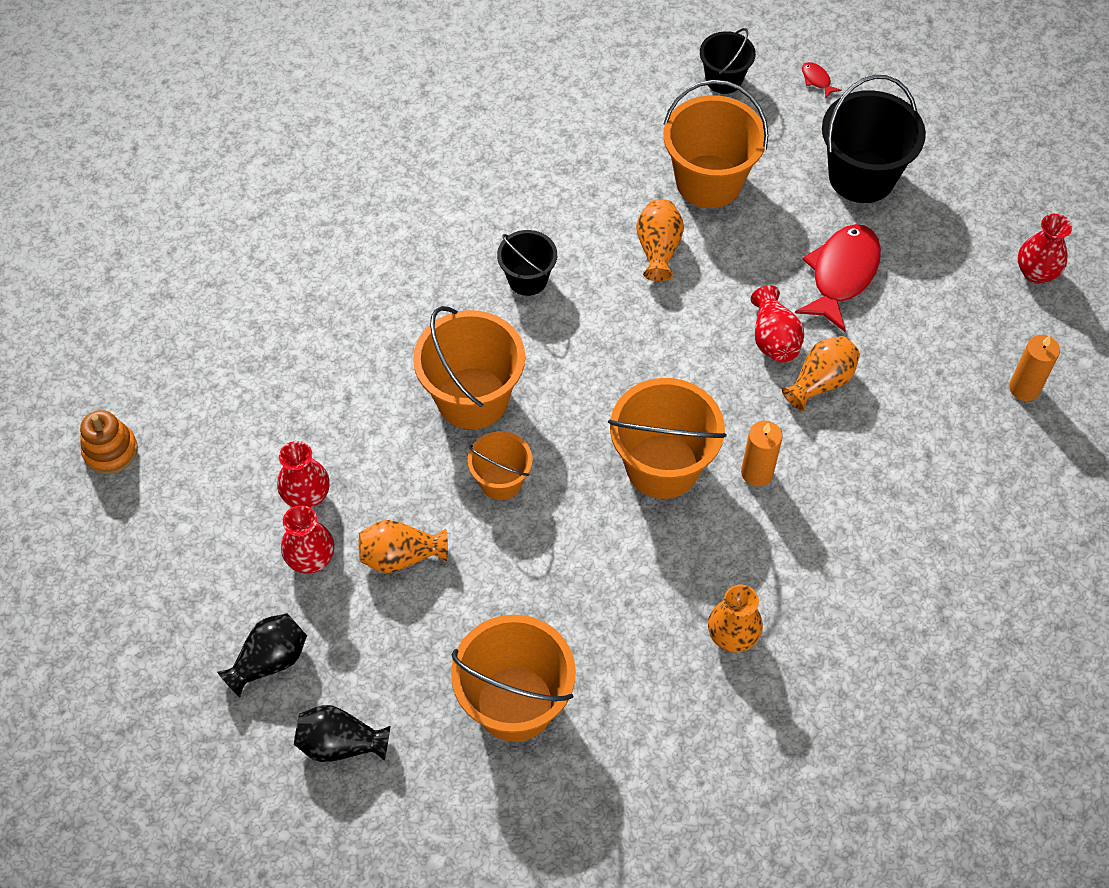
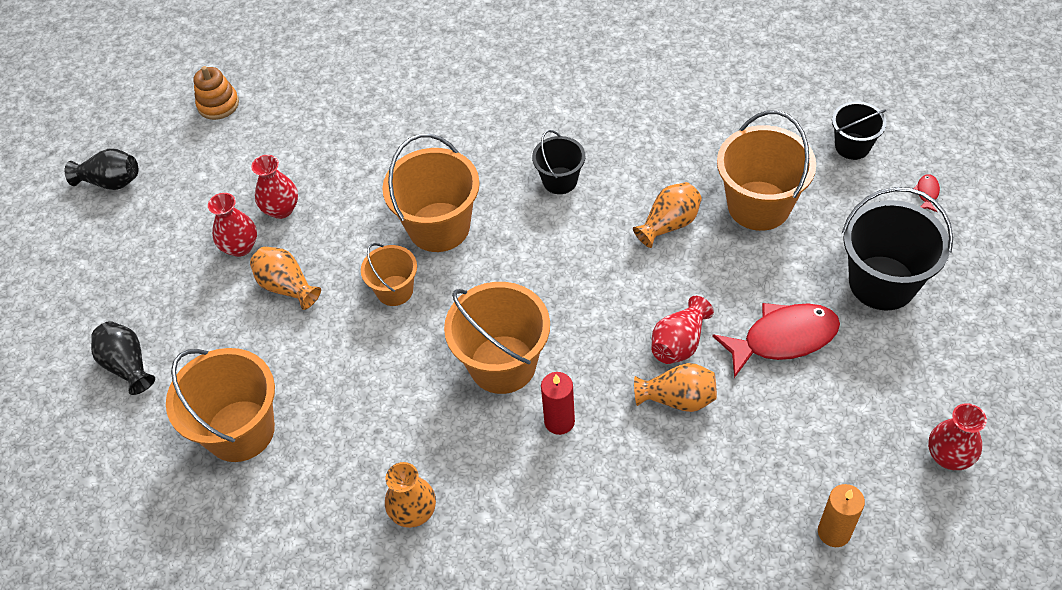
camera: 50 degrees right, 5 degrees down
(269, 661) = (152, 285): black vase -> black vase (111, 182)
(757, 472) = (559, 421): orange candle -> red candle

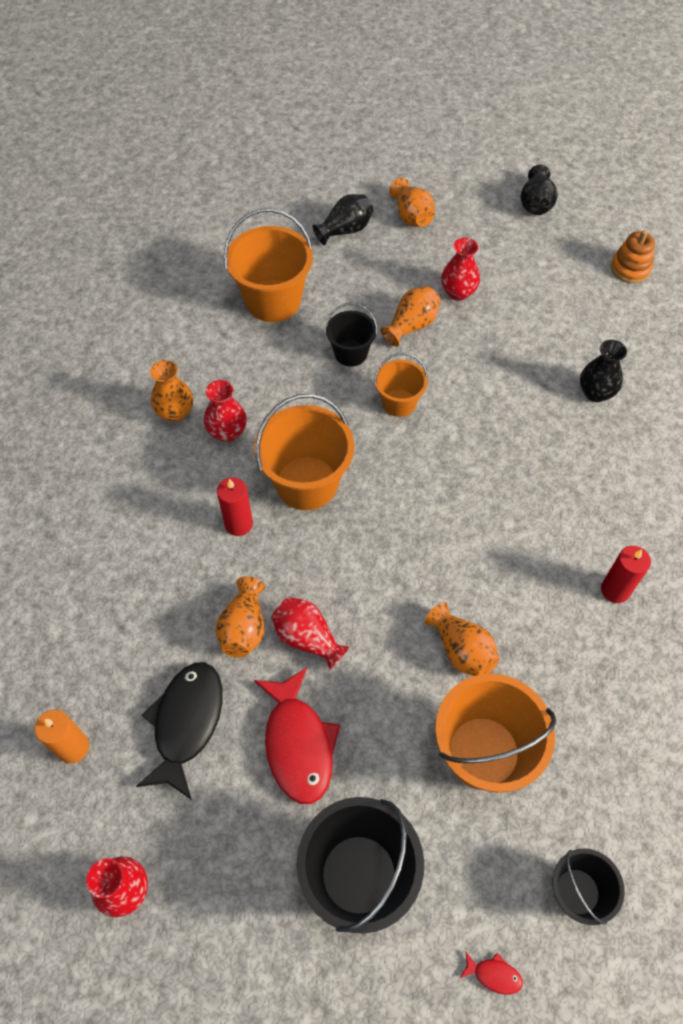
camera: 90 degrees right, 5 degrees up
(113, 298) = (412, 216): none -> orange vase
(281, 209) = (499, 319): red vase -> red vase (227, 432)
(380, 132) = (595, 393): none -> black vase
(439, 227) = (471, 439): orange bucket -> none
(560, 180) = (527, 548): black bucket -> black bucket (351, 353)
(593, 121) = (615, 590): none -> red candle
(785, 433) = (186, 723): none -> black fish

